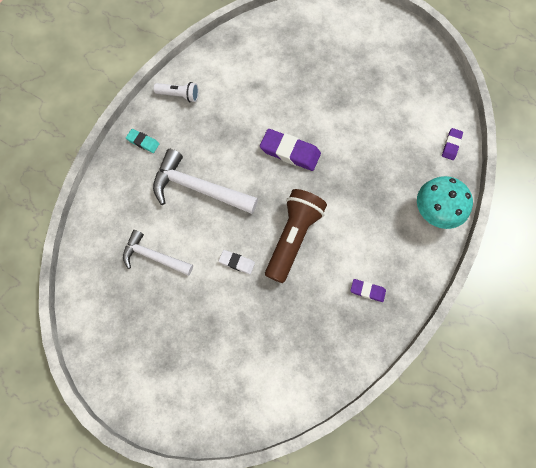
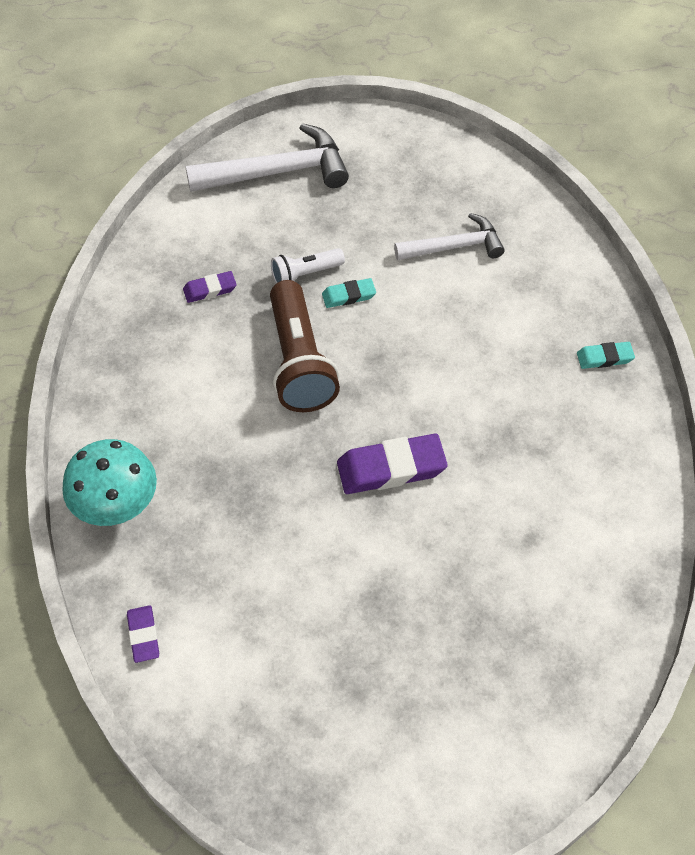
camera: 145 degrees right, 15 degrees down
(179, 95) = (625, 449): white flashlight -> white flashlight (305, 274)
(198, 188) = (474, 347): white hammer -> white hammer (278, 172)
(237, 262) = (348, 295): white eraser -> turquoise eraser
(367, 291) = (157, 358): purple eraser -> purple eraser (210, 289)

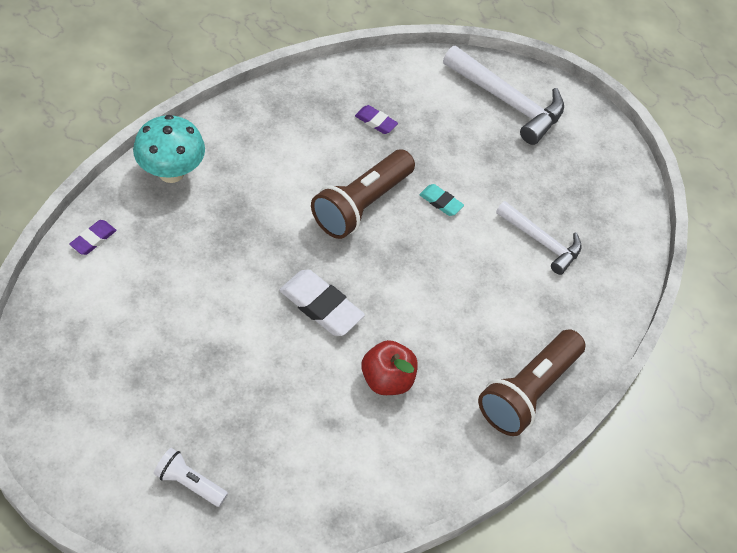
camera: 45 degrees right, 0 degrees up
(305, 274) = (436, 167): white flashlight -> white flashlight (189, 483)
(391, 468) = (321, 306): purple eraser -> white eraser
(514, 462) = (387, 379): none -> red apple
(604, 358) = (528, 391): turquoise eraser -> brown flashlight

